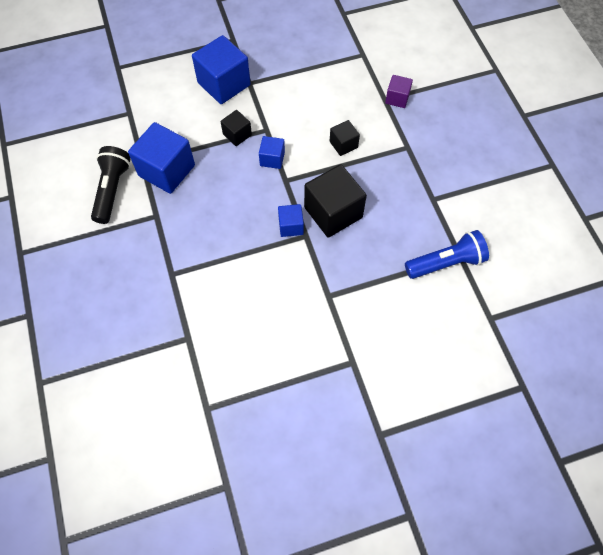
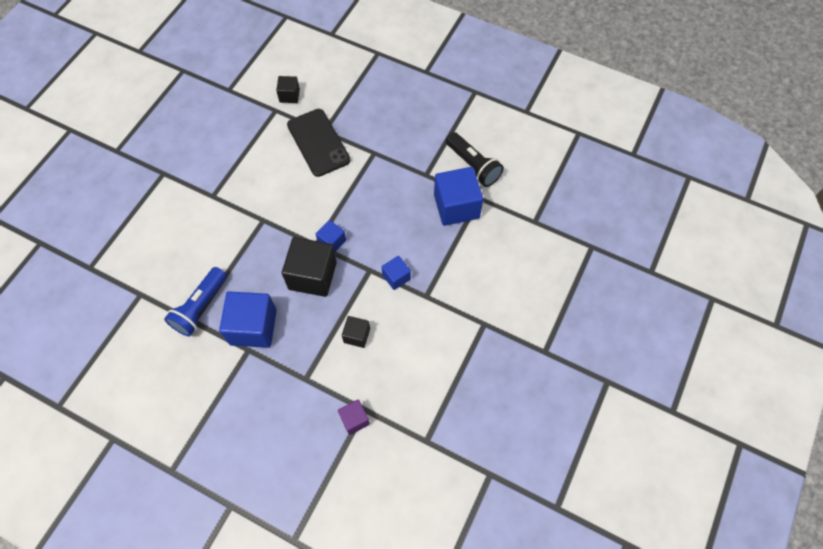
camera: 135 degrees right, 0 degrees up
(206, 330) = (318, 142): none -> black phone
(224, 84) = (501, 304): blue cube -> blue cube (253, 327)
(237, 134) = (442, 273): black cube -> black cube (289, 95)

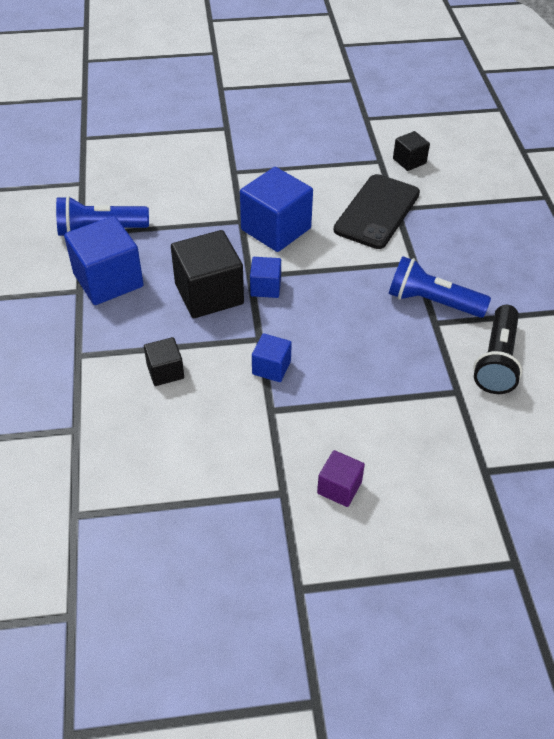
camera: 55 degrees right, 15 degrees down
(354, 419) = (56, 426): purple cube -> purple cube (339, 487)
(410, 165) = (432, 302): none -> blue flashlight
(456, 206) = (422, 374): blue cube -> blue cube (276, 229)

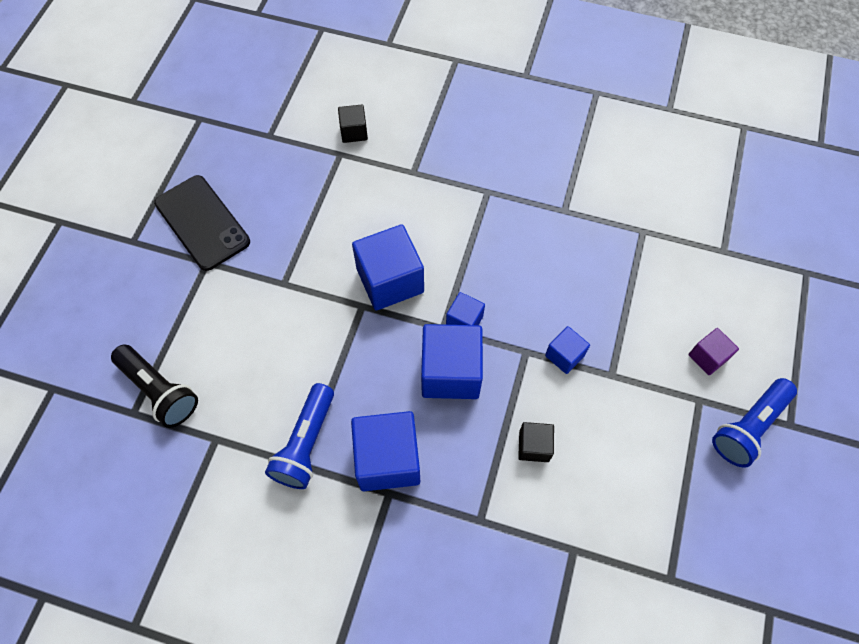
camera: 65 degrees left, 15 degrees up
(209, 294) = (450, 372): black cube -> blue cube
(377, 212) = (409, 189): black phone -> black phone (202, 223)
(432, 302) = (540, 201): blue flashlight -> blue flashlight (748, 427)
(496, 360) = (622, 189): black flashlight -> black flashlight (159, 391)

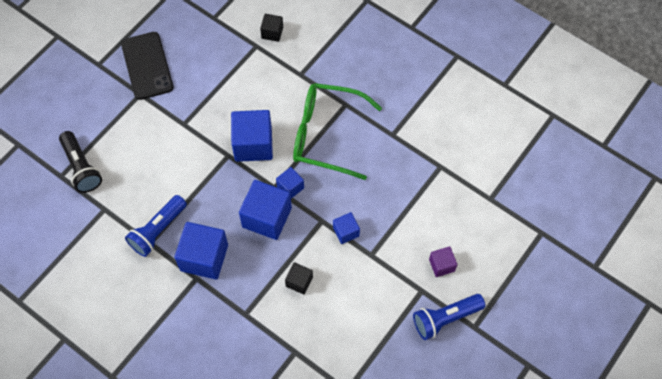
camera: 20 degrees right, 0 degrees up
(482, 237) = (327, 135): none -> green glasses

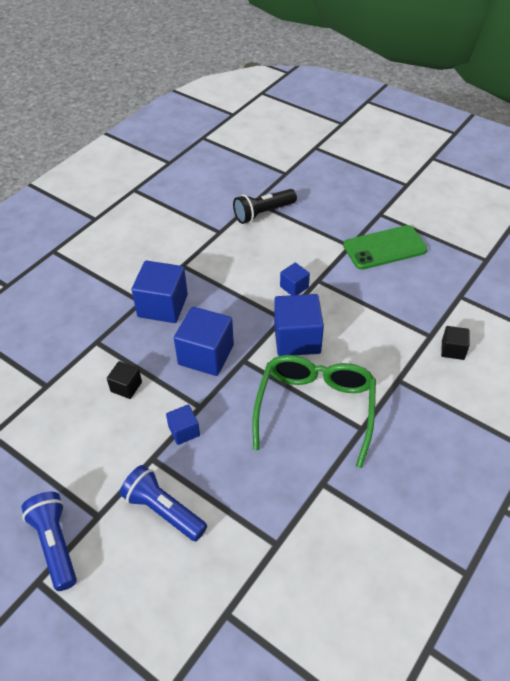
camera: 90 degrees right, 15 degrees down
(147, 66) = (384, 248): black phone -> green phone
(158, 230) = (195, 270): blue flashlight -> blue flashlight (163, 510)
(290, 187) = (243, 375): blue cube -> blue cube (294, 287)
(441, 265) = (129, 541): purple cube -> none

